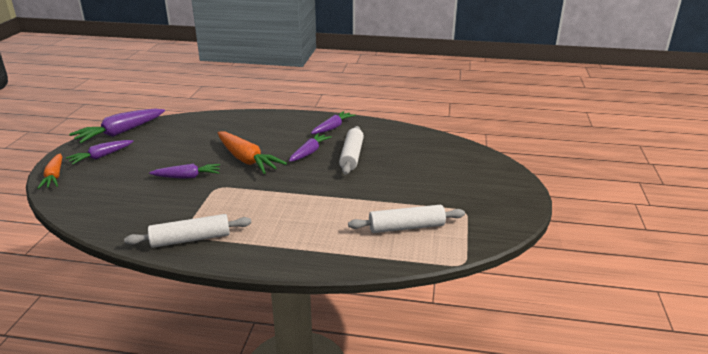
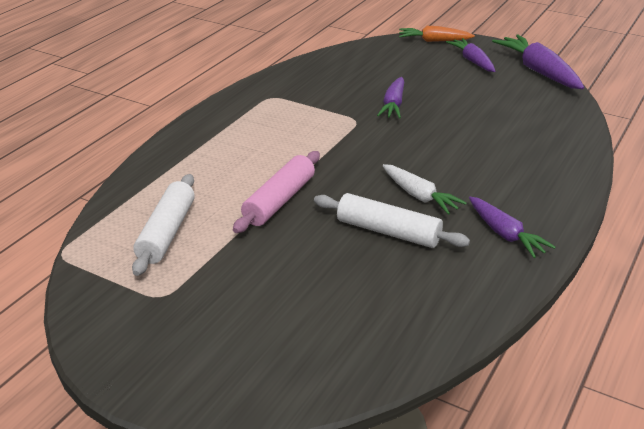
camera: 110 degrees right, 5 degrees up
(191, 239) = (259, 99): white rolling pin -> none
(247, 160) = (419, 145): orange carrot -> none
(309, 152) = (419, 196): purple carrot -> white carrot
(342, 195) = (279, 201): none -> pink rolling pin

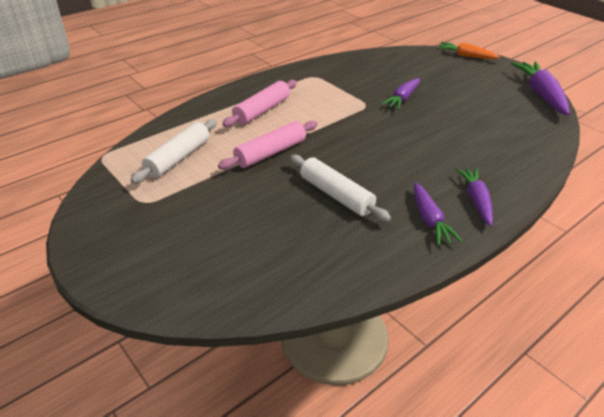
camera: 20 degrees right, 5 degrees up
(234, 152) = (262, 110): none -> pink rolling pin
(419, 196) = (378, 173): white carrot -> none
(472, 61) = (488, 77): purple carrot -> purple carrot (476, 200)

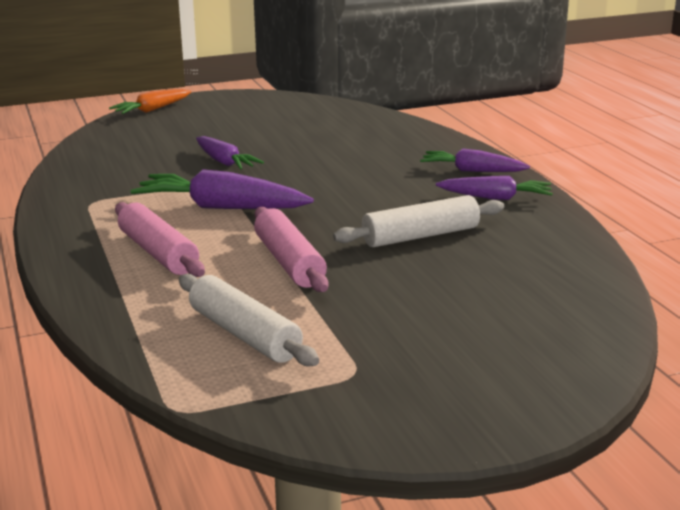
camera: 70 degrees left, 15 degrees down
(540, 94) = (287, 100): purple carrot -> purple carrot (221, 207)

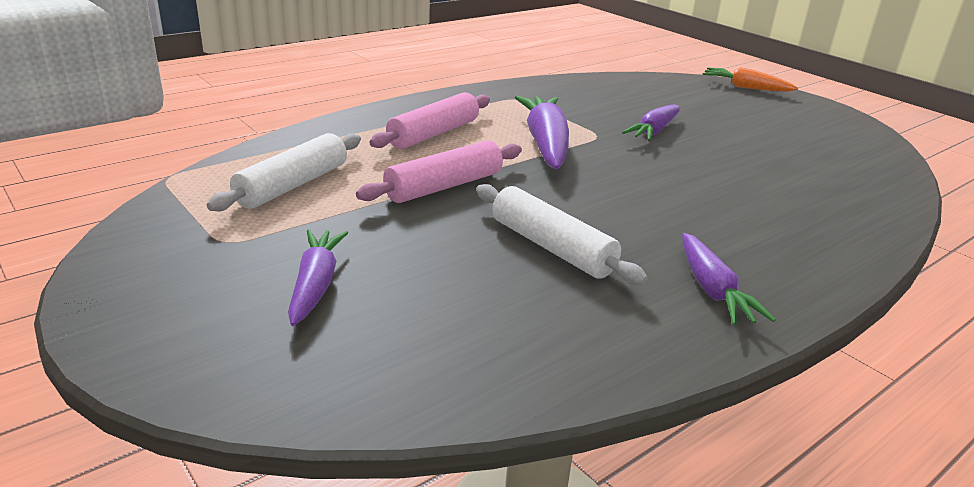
camera: 70 degrees right, 5 degrees up
(472, 171) = (788, 266): purple carrot -> purple carrot (316, 284)

